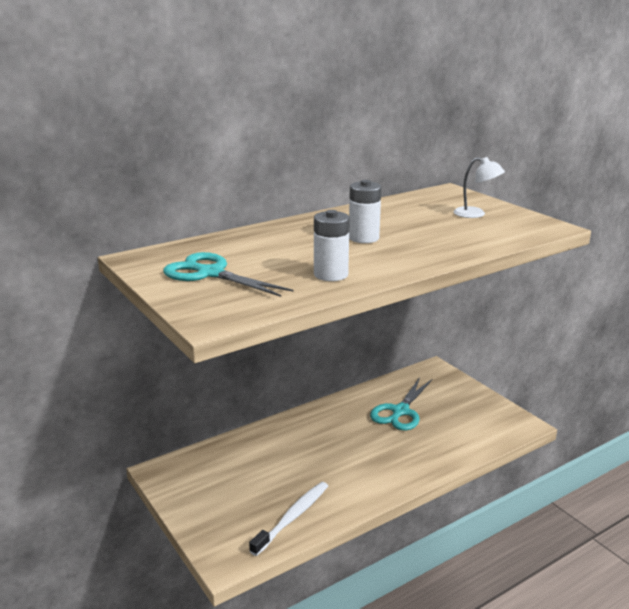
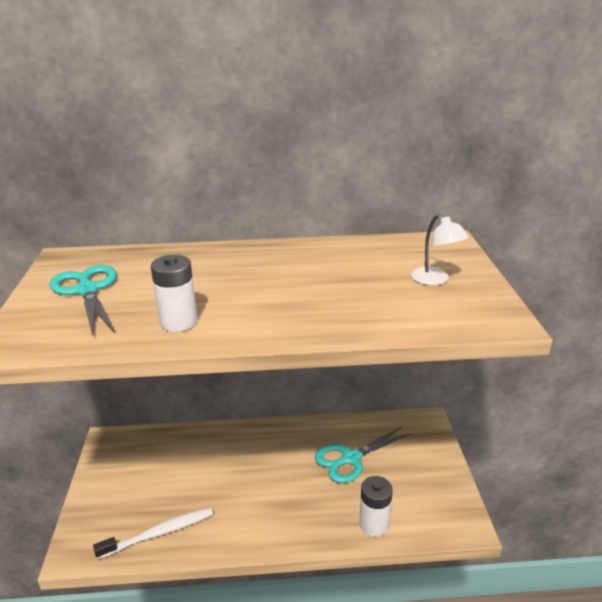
camera: 30 degrees right, 5 degrees up
(364, 238) = (274, 283): white battery -> white battery (374, 524)

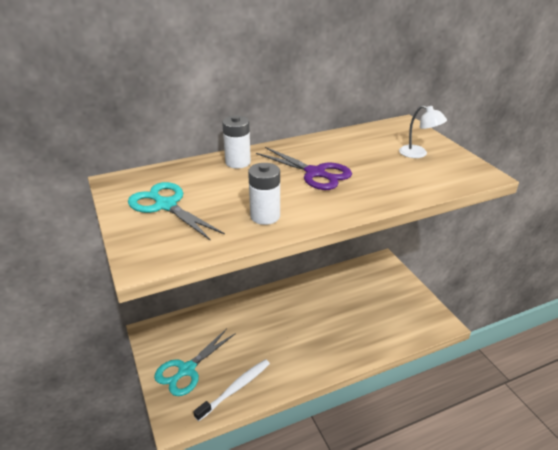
camera: 20 degrees left, 5 degrees up
(282, 283) = (315, 173): none -> purple scissors
(351, 458) = (345, 299): turquoise scissors -> turquoise scissors (187, 370)
(374, 524) = (385, 339): white battery -> white battery (238, 162)

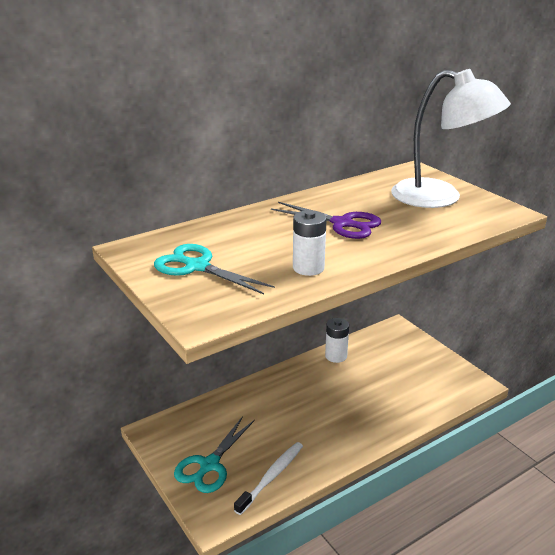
camera: 10 degrees left, 5 degrees down
(238, 162) = (254, 219): white battery -> white battery (336, 356)
(418, 154) = (440, 197): white lamp -> white lamp, size x2.34

